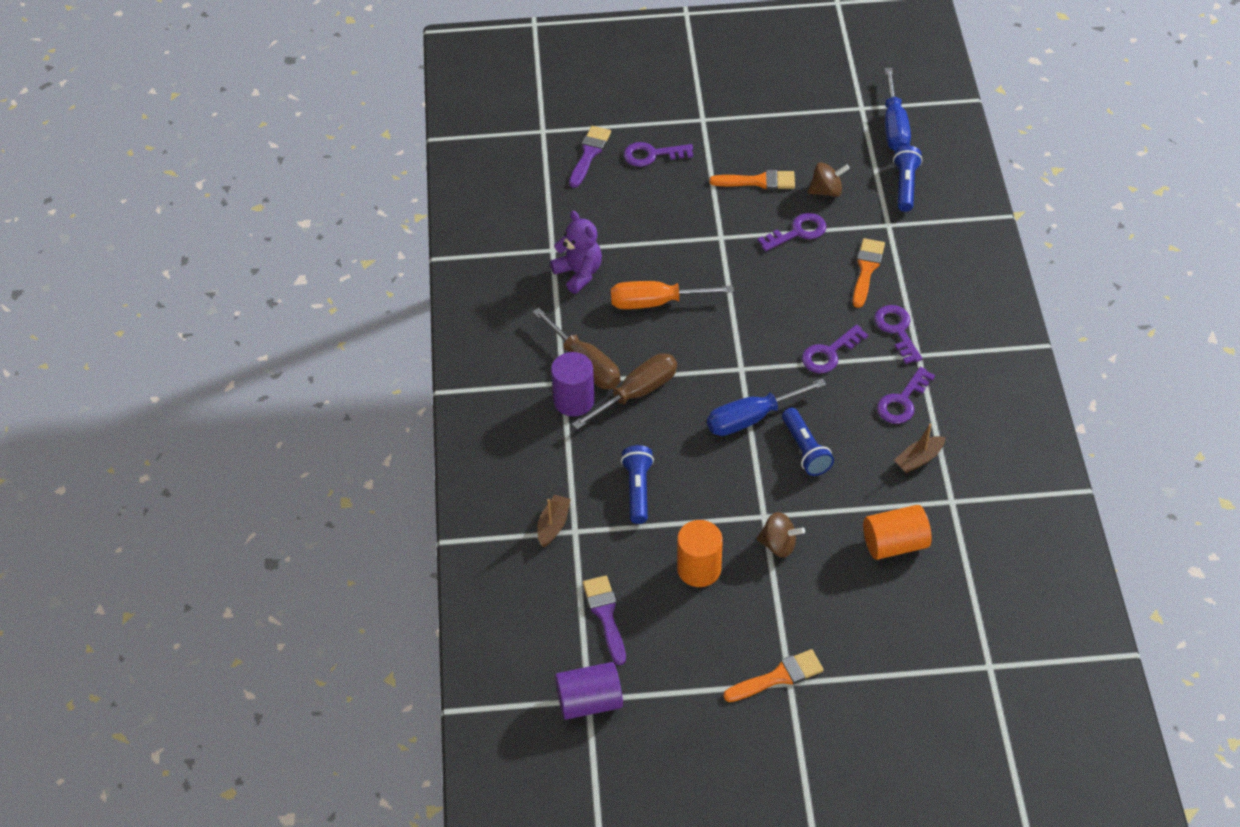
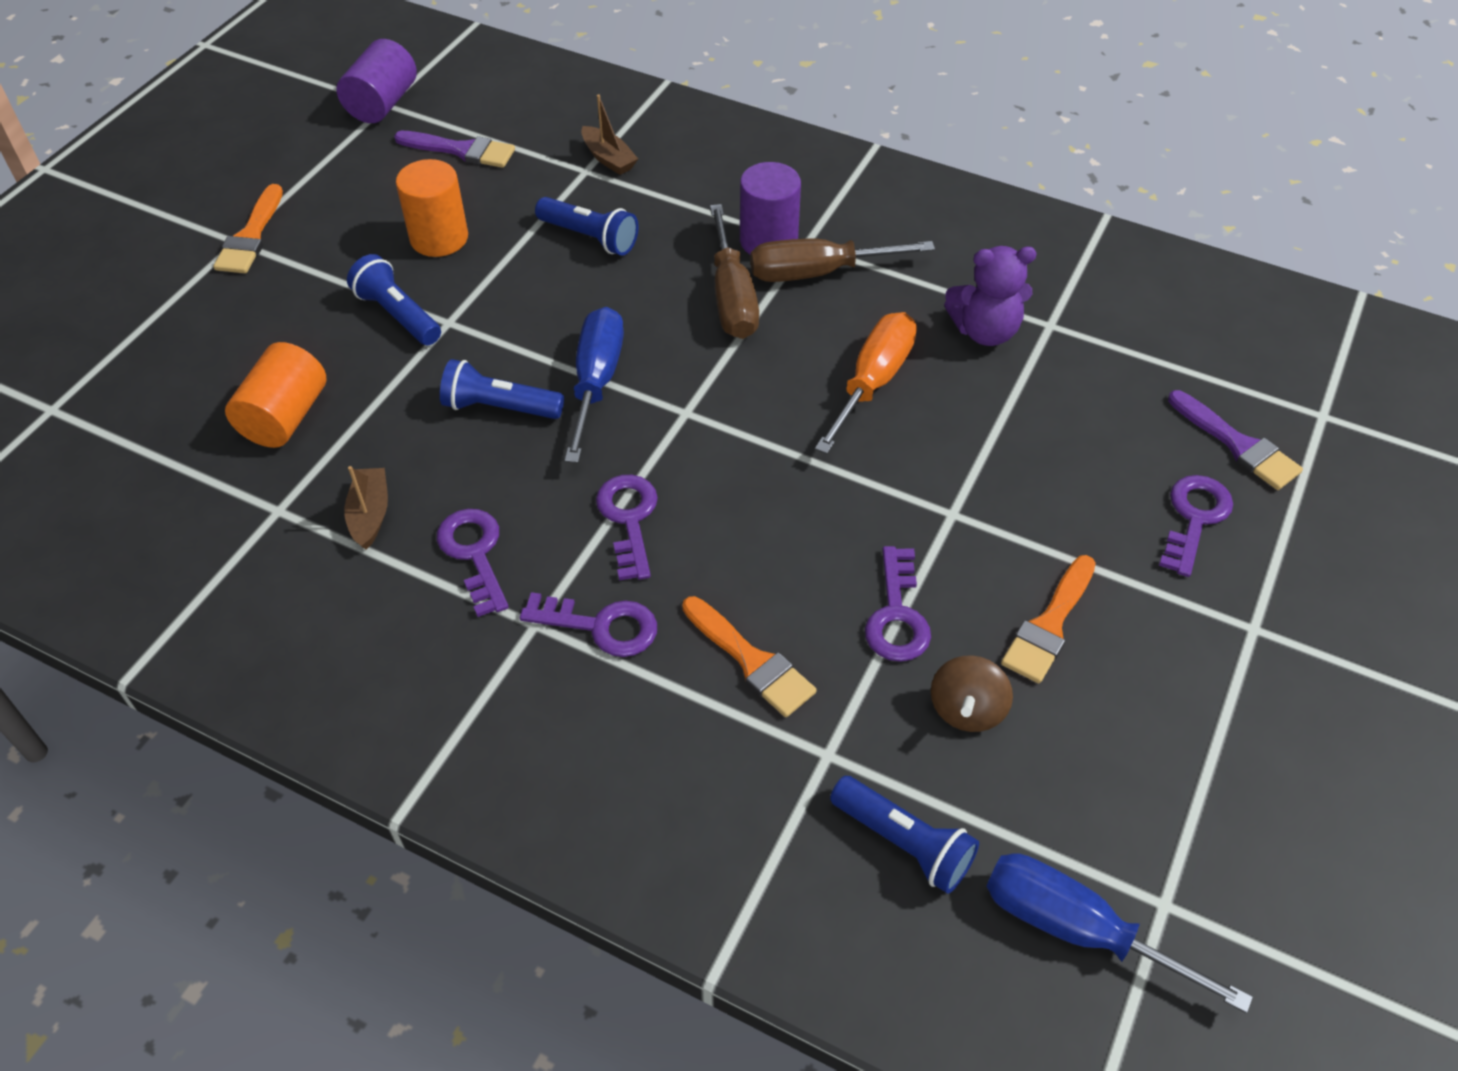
camera: 120 degrees right, 0 degrees up
(779, 545) = (397, 315): brown spinning top -> blue flashlight

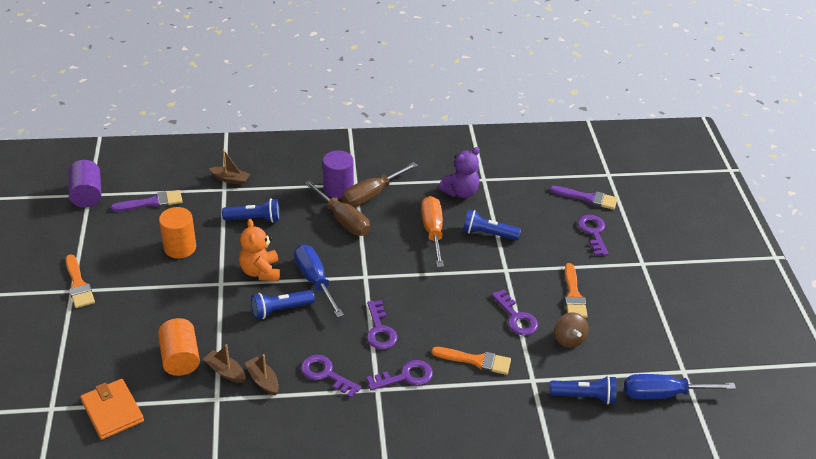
camera: 35 degrees left, 10 degrees down
(121, 455) = (112, 411): none -> orange wallet
(329, 471) = (225, 371): none -> brown boat
(397, 315) = (192, 290): blue flashlight -> blue flashlight (488, 234)
(524, 329) = (260, 271): none -> orange teddy bear
(629, 519) = (380, 330): purple key -> purple key turned 150 degrees counterclockwise

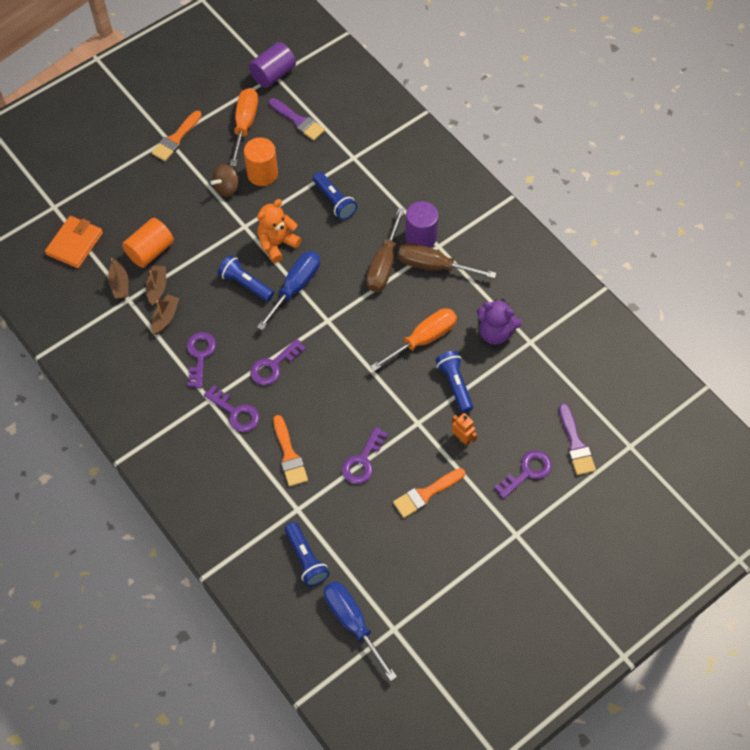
camera: 60 degrees right, 20 degrees up
(117, 235) = (245, 125): none -> orange screwdriver
(230, 179) = (369, 154): brown boat -> brown boat (120, 284)
(539, 252) = (462, 438): none -> orange robot
(569, 339) = (366, 515): brown spinning top -> brown spinning top (227, 188)

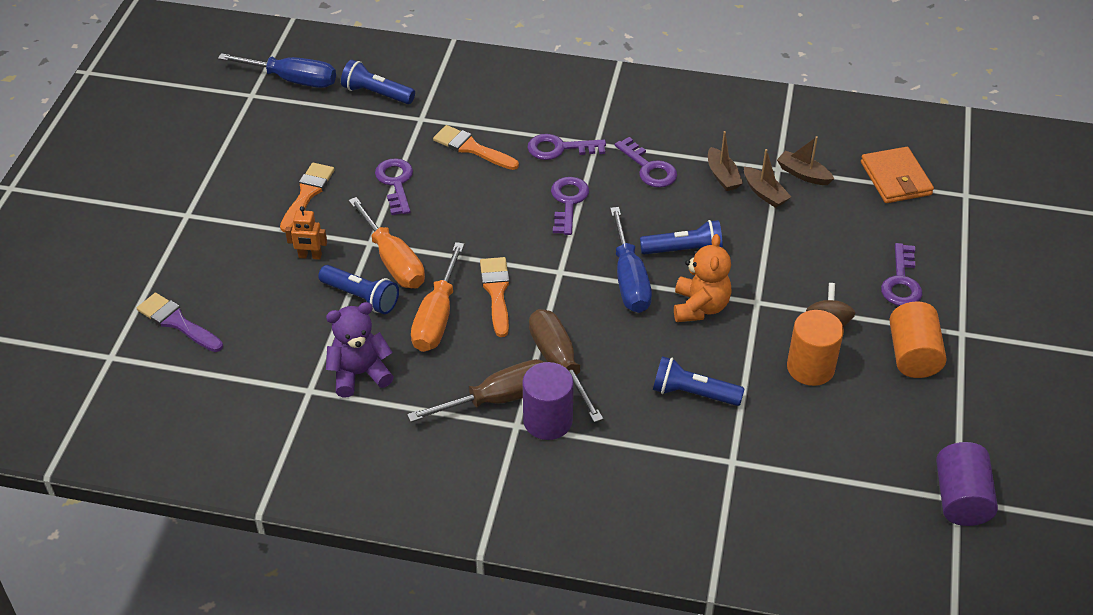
camera: 140 degrees right, 15 degrees down
(150, 251) = (817, 218): orange cylinder -> orange cylinder (913, 355)
(176, 139) = (954, 339): orange brush -> orange brush (496, 292)
(245, 125) = (905, 409): orange screwdriver -> orange screwdriver (393, 261)
(298, 121) = (851, 459): purple brush -> none
(527, 472) = (214, 268): purple key -> purple key (901, 282)

